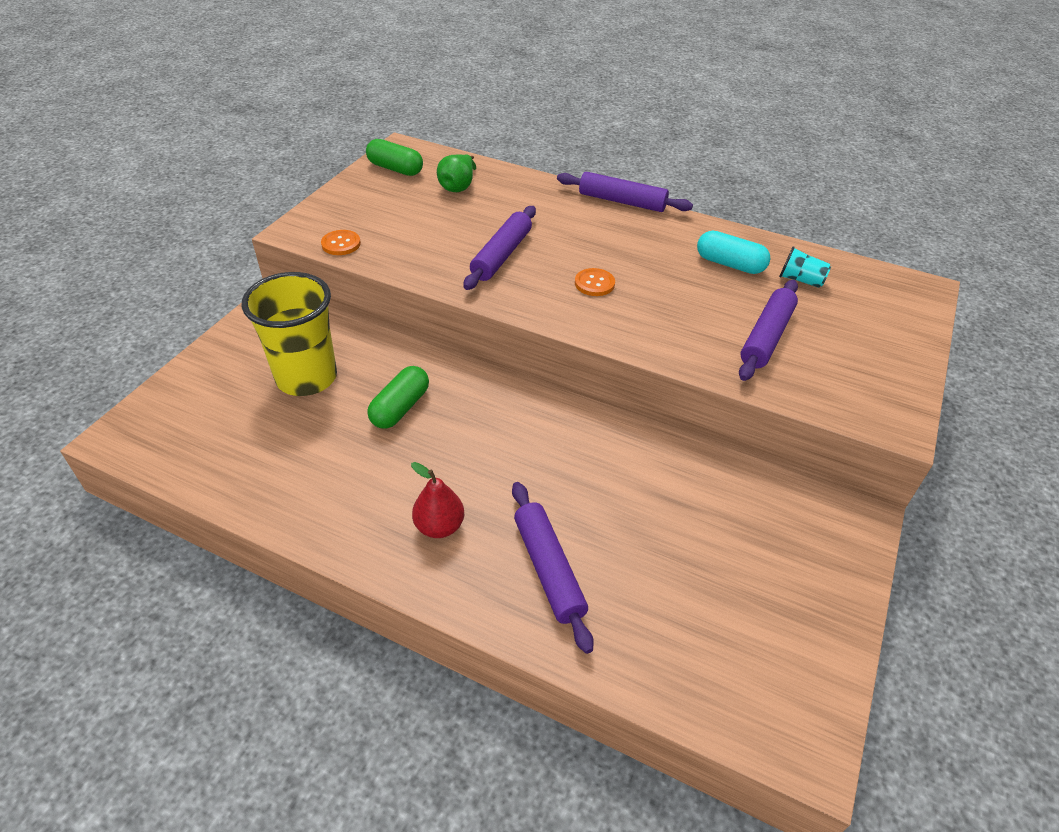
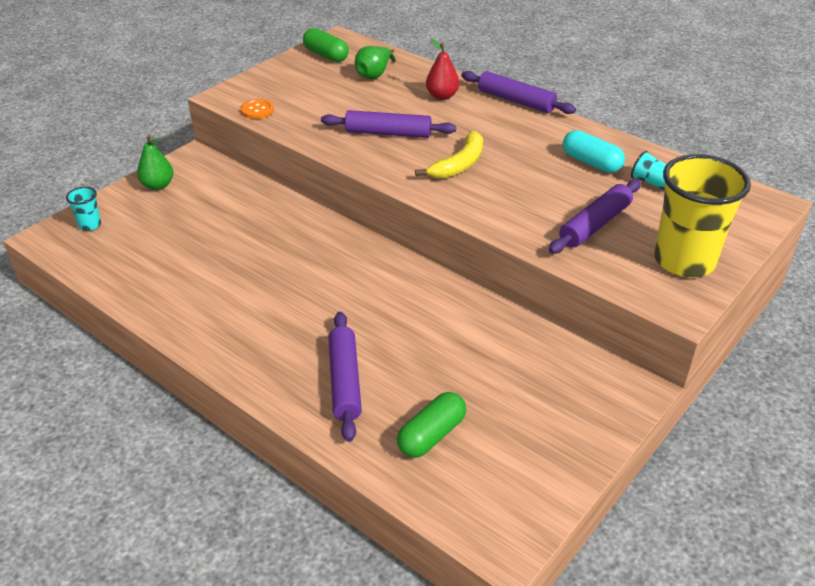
camera: 15 degrees right, 5 degrees down
(169, 412) = (90, 225): none -> turquoise cup
(238, 348) = (158, 185): none -> green pear
(306, 378) = (204, 214): yellow cup -> yellow cup (684, 261)
(400, 408) = (270, 246): green capsule -> green capsule (431, 435)
(439, 526) = (269, 337): red pear -> red pear (442, 96)
(501, 255) = (388, 133): purple rolling pin -> purple rolling pin turned 60 degrees clockwise
(594, 283) = (459, 164): orange button -> yellow banana

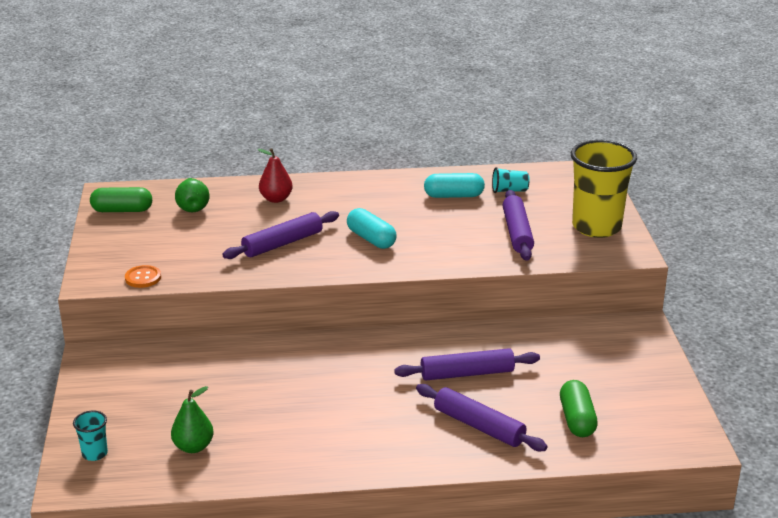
camera: 45 degrees left, 10 degrees down
(158, 185) = (101, 393): green pear -> green pear (193, 447)
(459, 164) = (371, 239): yellow banana -> turquoise capsule
(516, 101) = (336, 178): purple rolling pin -> purple rolling pin (467, 373)

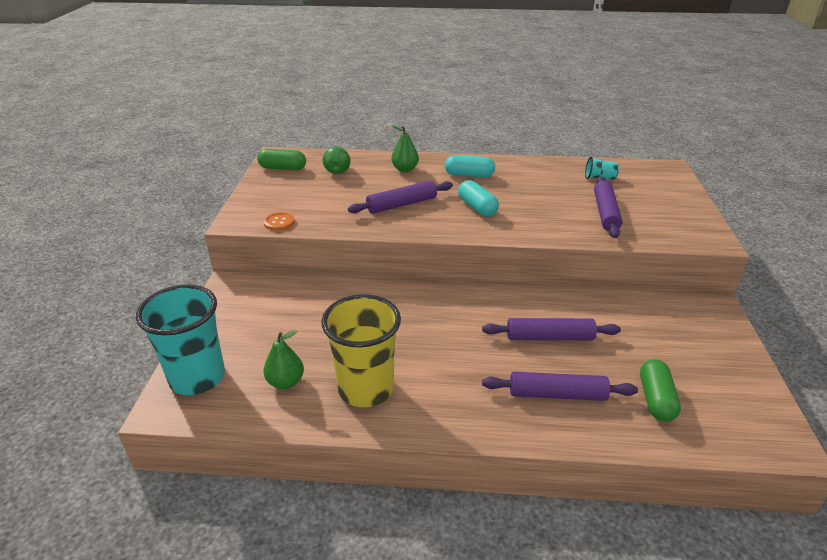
camera: 10 degrees right, 5 degrees up
(95, 453) = (197, 377): turquoise cup -> turquoise cup, size x2.35
(276, 199) = (405, 169): red pear -> green pear
(453, 196) = (551, 178): turquoise capsule -> turquoise capsule (469, 175)
(479, 426) = (557, 394): purple rolling pin -> purple rolling pin turned 45 degrees counterclockwise
(596, 227) = (678, 214): yellow cup -> yellow cup (365, 389)

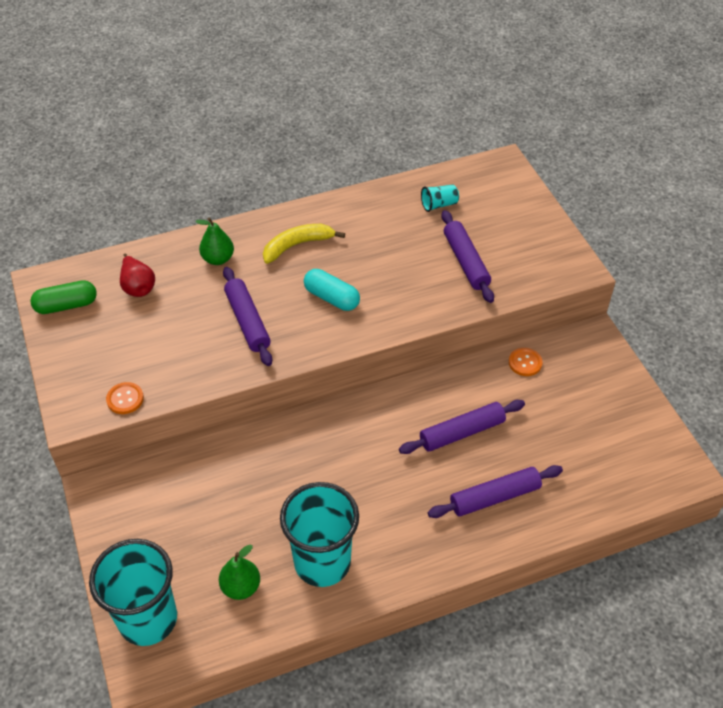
camera: 25 degrees left, 15 degrees up
(338, 170) = (138, 287): green pear -> red pear
(365, 389) = (322, 562): yellow cup -> turquoise cup
(401, 204) = (247, 321): purple rolling pin -> purple rolling pin turned 60 degrees counterclockwise
(469, 175) = (297, 245): turquoise capsule -> yellow banana
(635, 306) = (525, 363): none -> orange button
(656, 399) = (577, 468): green capsule -> none

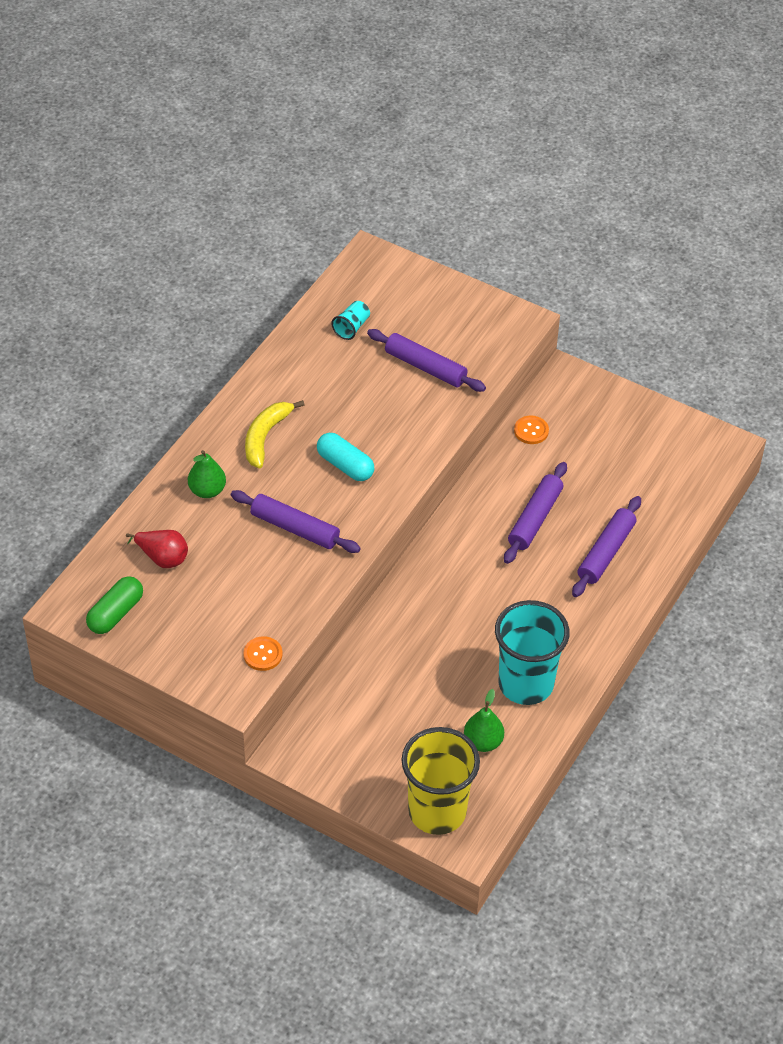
camera: 40 degrees left, 0 degrees up
(148, 619) = (437, 811): turquoise cup -> yellow cup
(331, 298) = (345, 465): turquoise capsule -> turquoise capsule turned 45 degrees clockwise

